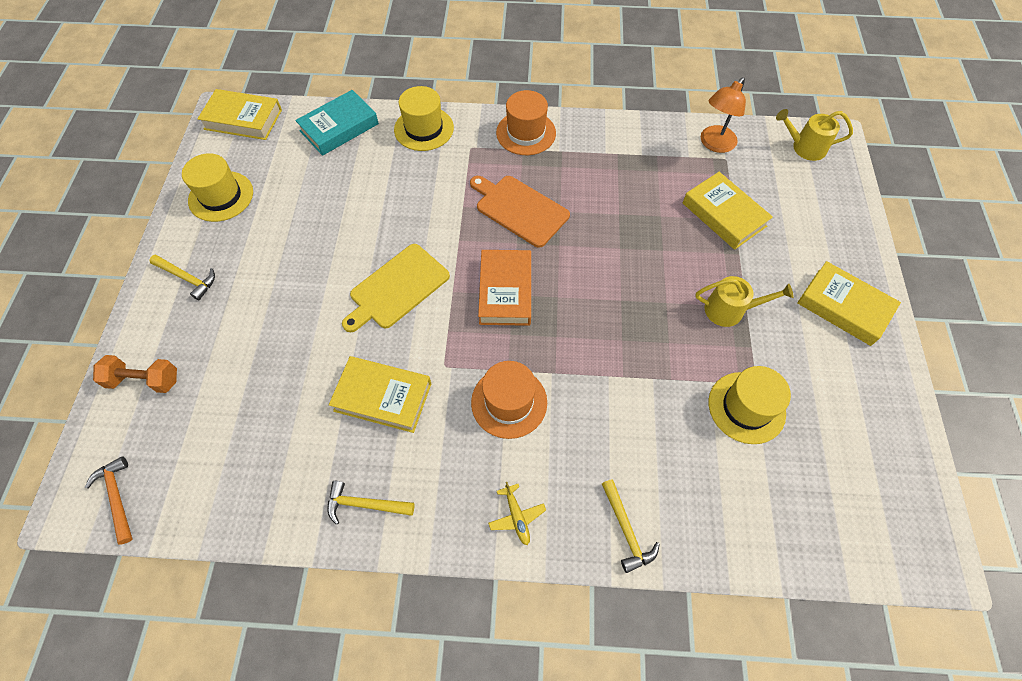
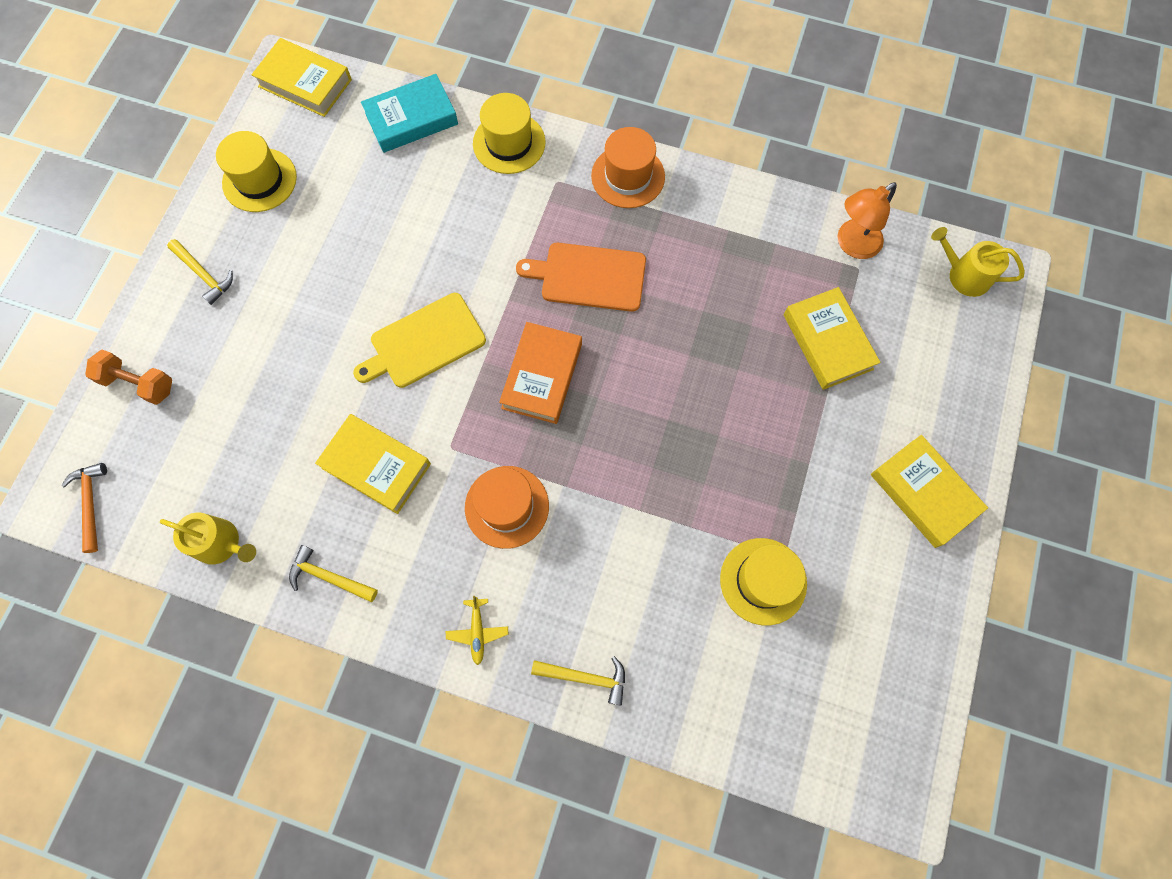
camera: 15 degrees right, 10 degrees up
(519, 209) = (589, 277): orange cutting board -> orange cutting board turned 45 degrees counterclockwise
(626, 530) = (585, 677): yellow hammer -> yellow hammer turned 75 degrees counterclockwise
(729, 310) = (788, 463): yellow watering can -> yellow watering can (221, 543)

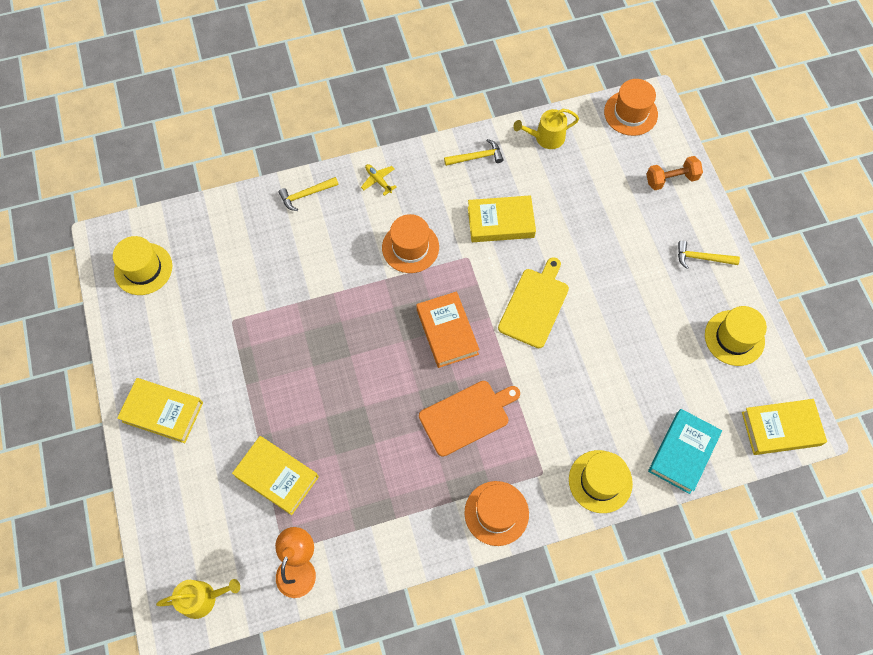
camera: 145 degrees right, 5 degrees down
(91, 503) = (630, 113): orange hammer -> orange hat
(763, 581) = (237, 299): yellow hat -> yellow hat (143, 269)

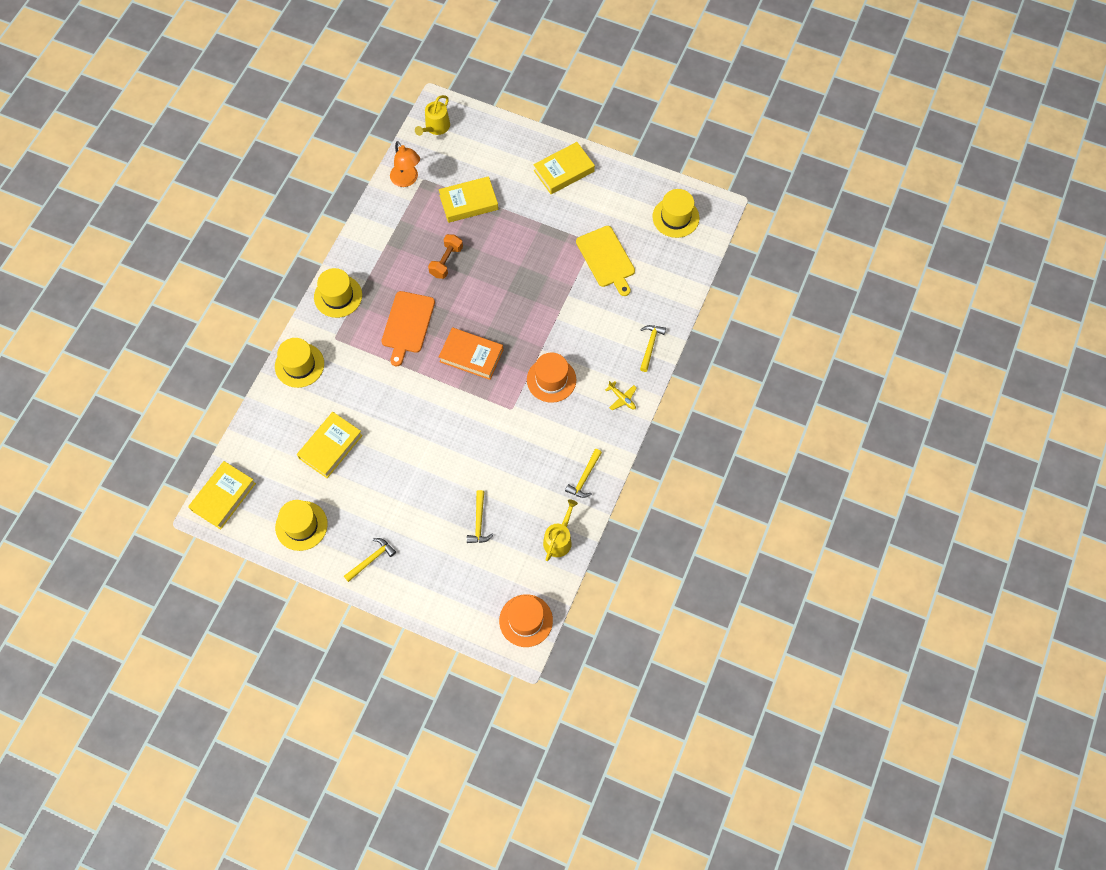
camera: 130 degrees right, 0 degrees up
(378, 180) = (622, 398): yellow plane -> yellow plane turned 45 degrees clockwise
(496, 513) = (338, 296): orange hat -> yellow hat
(500, 222) = (519, 451): yellow book -> yellow book (330, 447)
(534, 305) = (440, 422): yellow cutting board -> yellow cutting board (606, 259)
(590, 204) = (479, 522): none -> yellow hammer
(671, 179) = (446, 597): orange dumbbell -> orange dumbbell (446, 261)
(683, 452) = (268, 426): turquoise book -> none

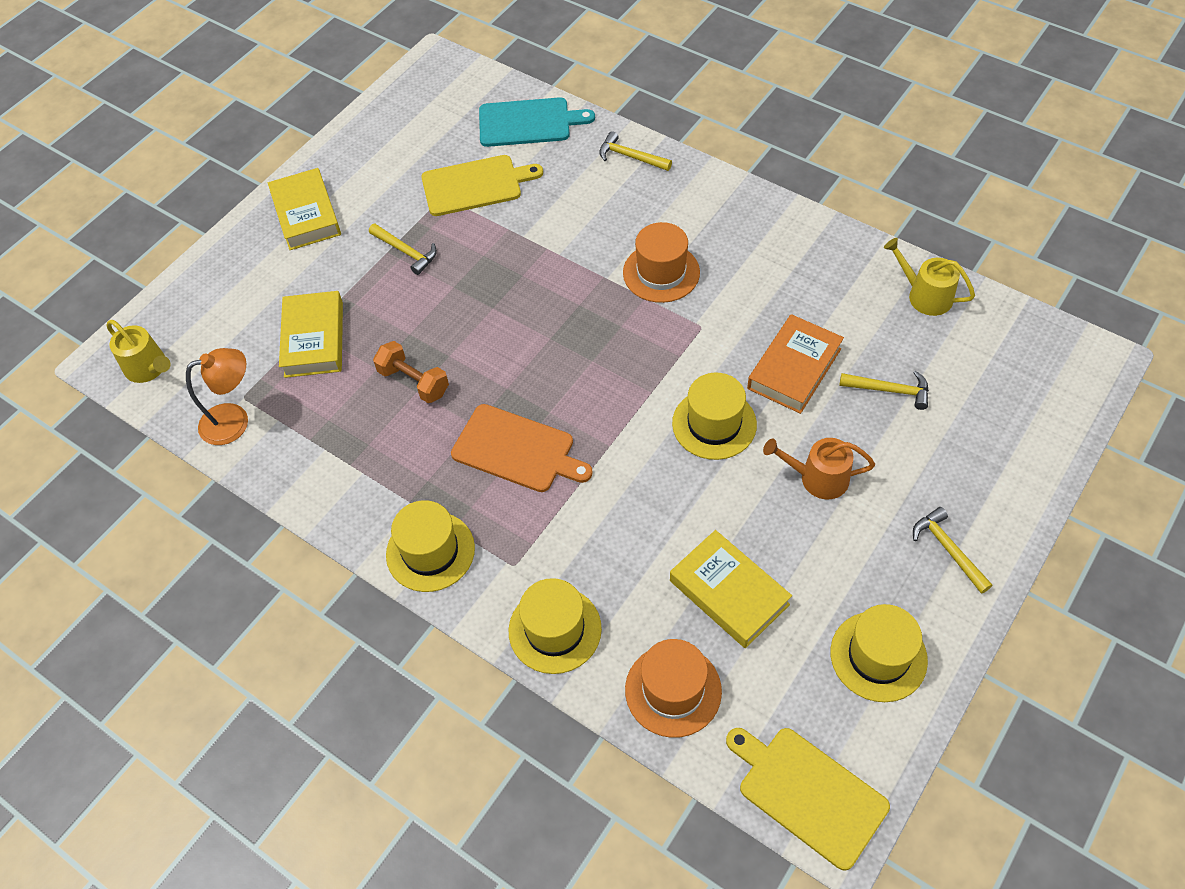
camera: 75 degrees left, 10 degrees down
(223, 497) = (808, 793): yellow book -> yellow cutting board
(410, 486) = (818, 478): none -> orange watering can
(471, 356) = (597, 367): orange book -> orange book (794, 368)
(526, 620) = (1054, 350): orange hat -> orange hat (673, 690)
(584, 477) = (828, 254): yellow hammer -> yellow hammer (406, 252)
(622, 398) = (708, 197): yellow plane -> none
(670, 278) = (528, 122): none -> turquoise cutting board
(675, 217) = (433, 104): yellow hat -> yellow hat (714, 424)

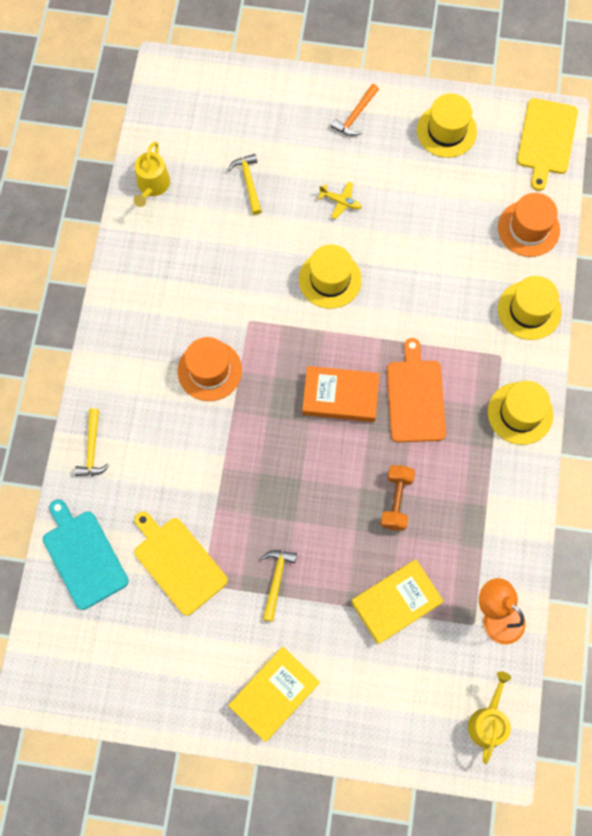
camera: 120 degrees left, 15 degrees up
(729, 592) = (450, 223): yellow book -> none
(794, 368) = (258, 246): orange book -> orange book (340, 396)
(818, 478) = (341, 202): orange watering can -> yellow plane
(948, 549) = (355, 115): yellow hammer -> orange hammer

